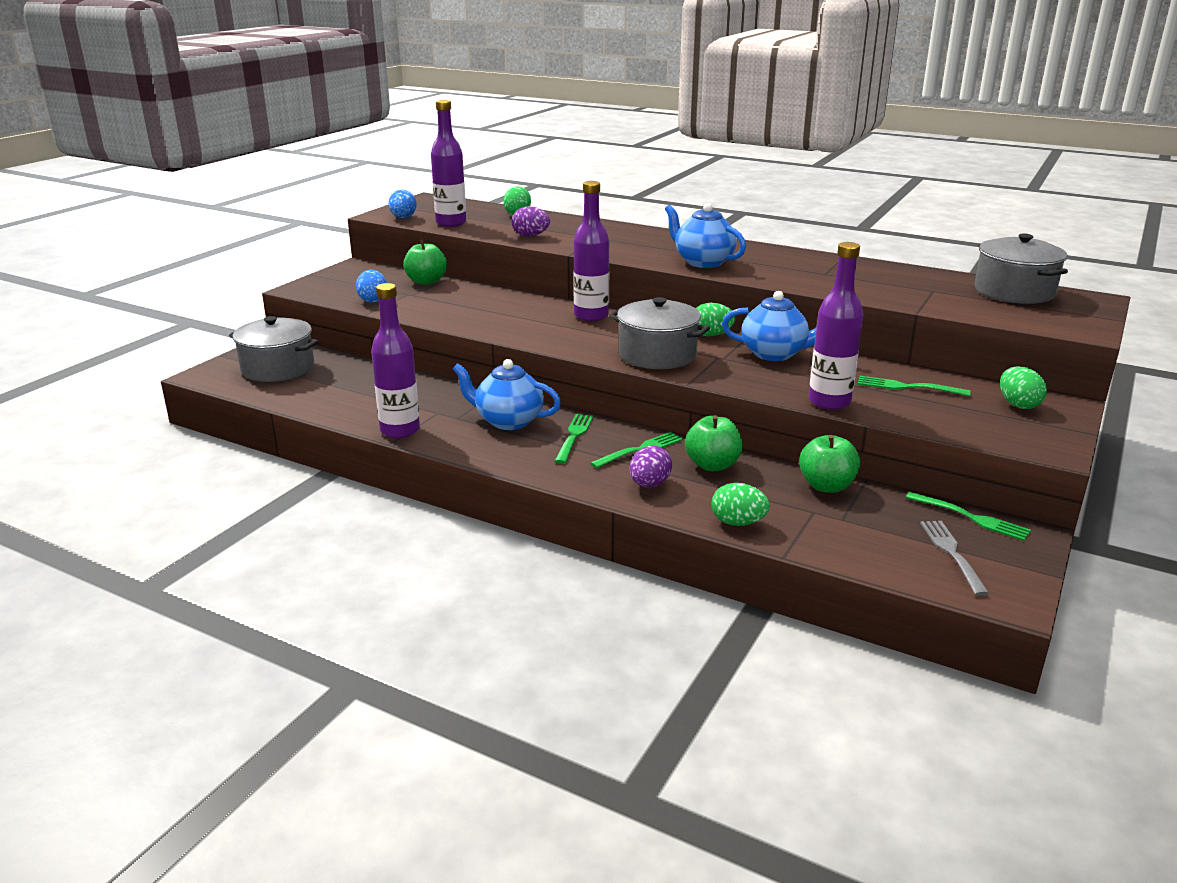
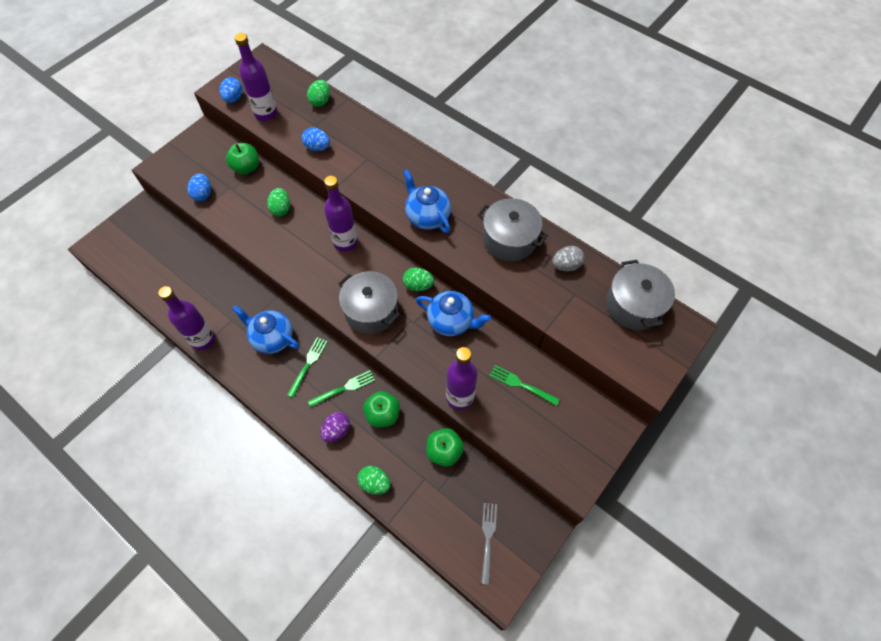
camera: 10 degrees right, 35 degrees up
(278, 368) = (142, 243): grey pot -> grey pot (509, 239)
(530, 236) = (317, 147): purple egg -> blue egg
(905, 276) = (566, 265): none -> grey egg
(971, 518) = (518, 503): green fork -> none
(1018, 405) = (584, 422): green egg -> green egg (281, 209)

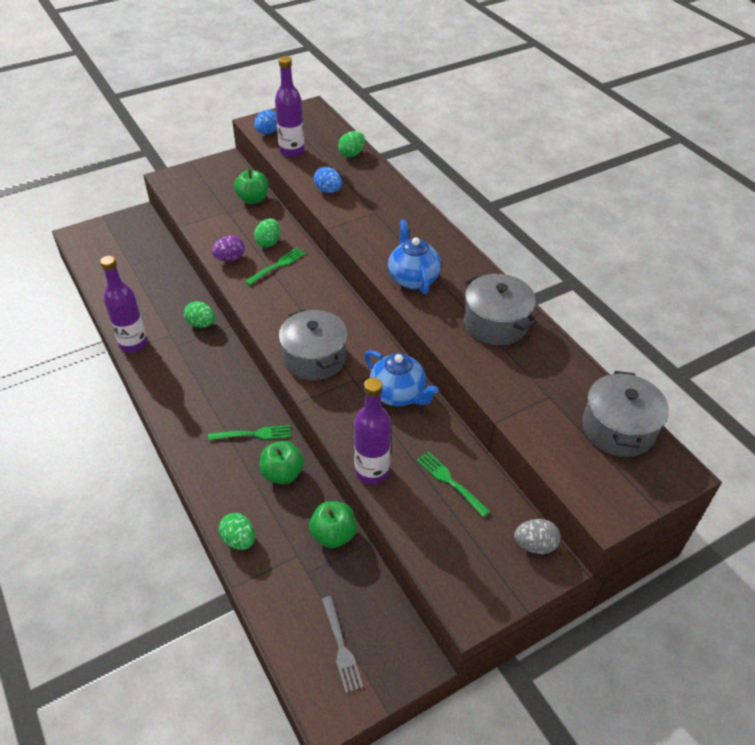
camera: 20 degrees right, 15 degrees down
(203, 194) = (198, 210): blue egg -> none
(272, 338) = (203, 363): blue teapot -> none
(308, 364) = (227, 399): green fork -> green fork (277, 265)
(337, 431) = (224, 473): purple egg -> purple egg (230, 258)
(345, 242) = (319, 289): purple bottle -> none
(418, 285) = (378, 349): green egg -> green egg (201, 324)
(488, 538) = (341, 647): grey fork -> grey fork turned 135 degrees clockwise
(566, 265) = (551, 366): grey egg -> grey egg (535, 545)

